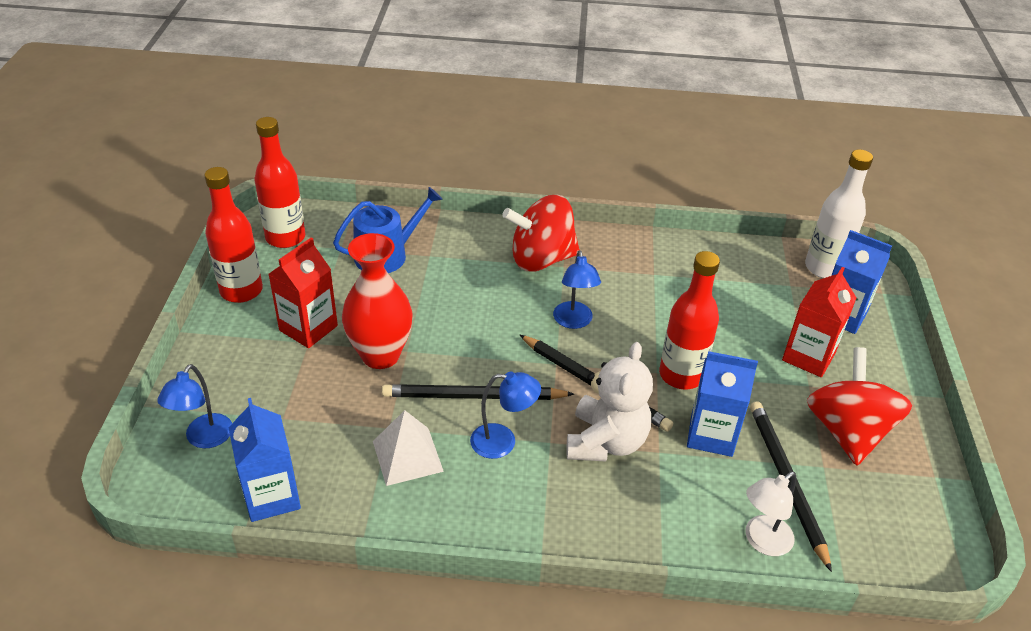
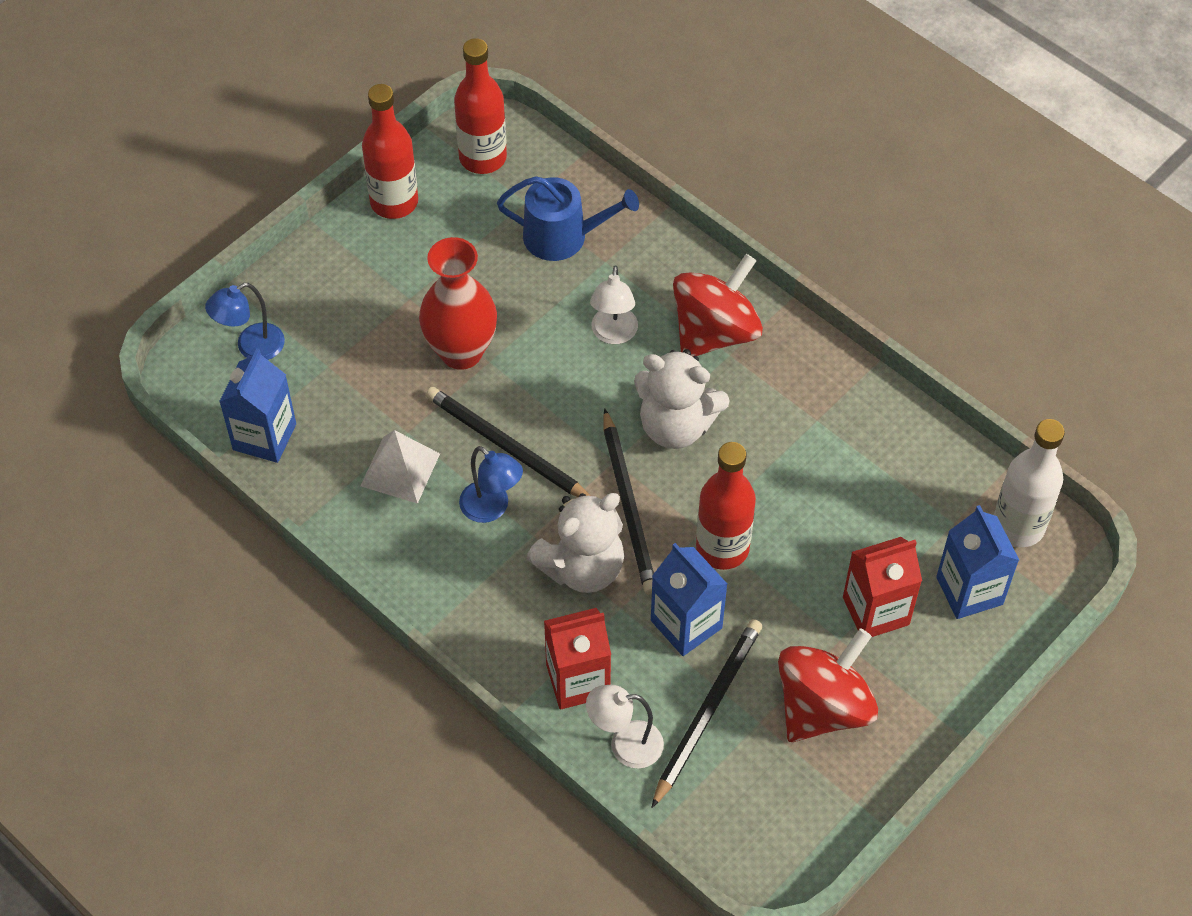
camera: 40 degrees right, 15 degrees up
(308, 328) = (421, 282): red carton -> red carton (578, 680)
(477, 292) = (613, 334): none -> white lamp
(541, 259) = (714, 332): red spinning top -> red spinning top turned 105 degrees clockwise
(574, 321) = (676, 425): blue lamp -> white teddy bear

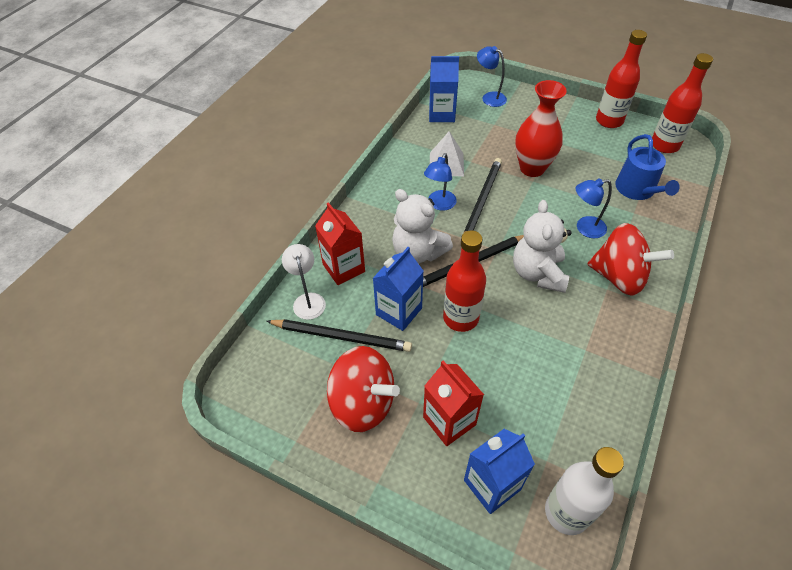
camera: 75 degrees right, 5 degrees down
(613, 334) = (585, 228): white lamp -> blue lamp

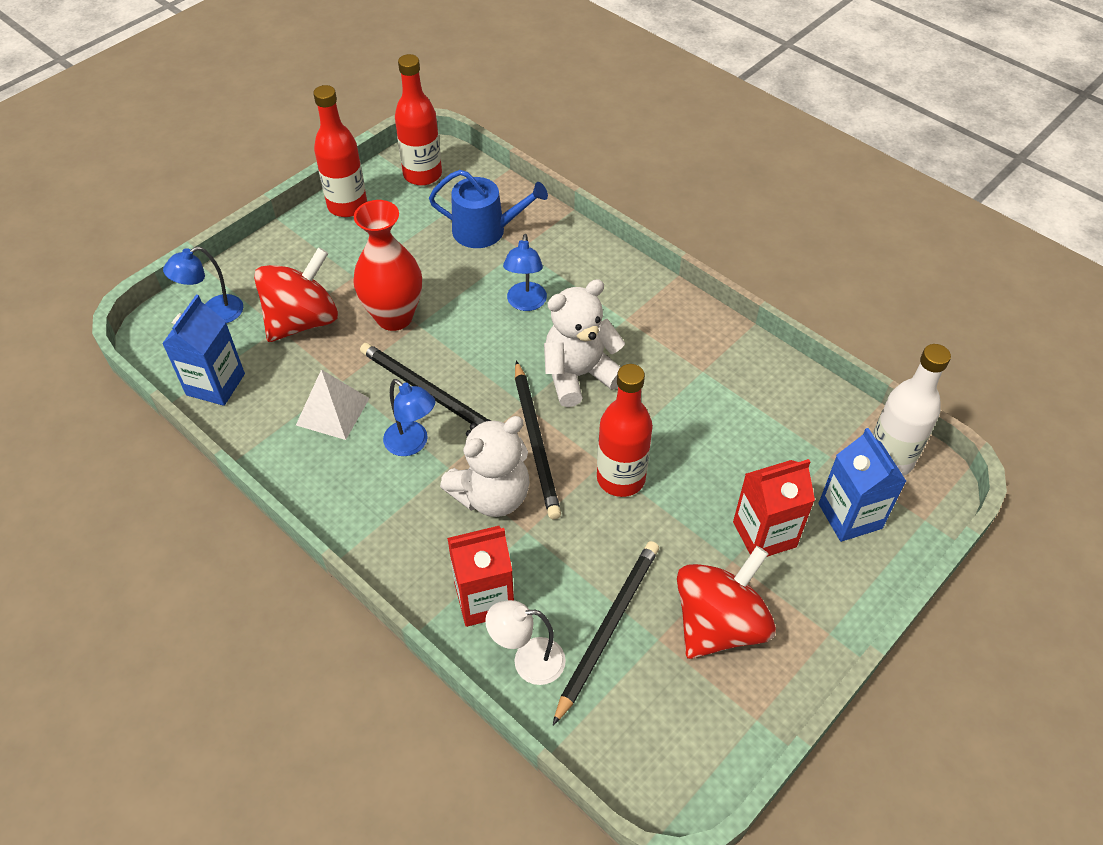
camera: 75 degrees left, 0 degrees up
(399, 311) = (587, 546): blue carton -> none
(538, 273) = (579, 375): white teddy bear -> white teddy bear turned 135 degrees clockwise
(619, 277) = (612, 301): red spinning top -> red spinning top (302, 321)

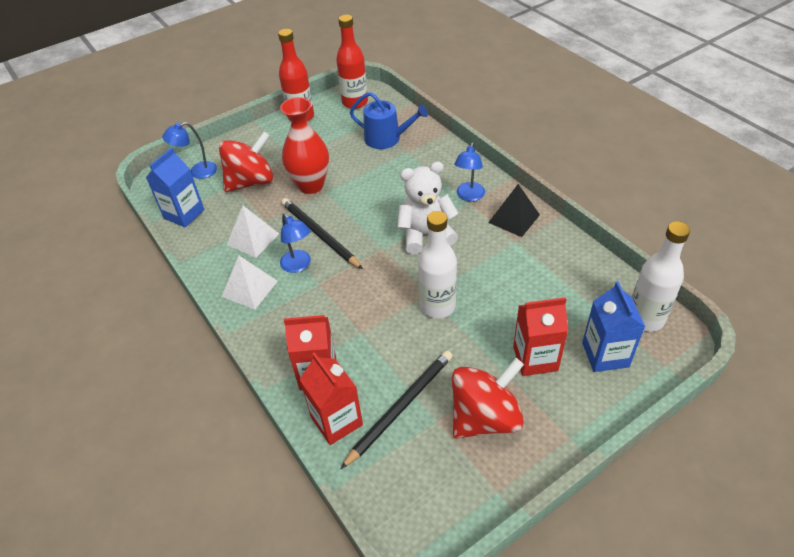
camera: 15 degrees right, 5 degrees down
(351, 488) = (250, 288): none -> white pyramid
(492, 495) = (343, 305): white teddy bear -> none
(525, 303) = (401, 186): blue lamp -> blue lamp (469, 196)
(528, 661) = (336, 421): white lamp -> red carton
(536, 442) = (383, 274): black pencil -> none
(621, 478) = (437, 306): red bottle -> white bottle
(693, 336) = (514, 218): none -> black pyramid

